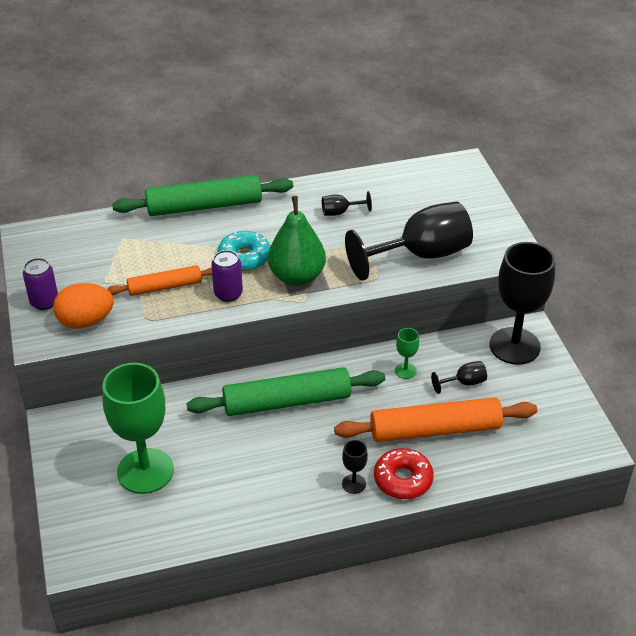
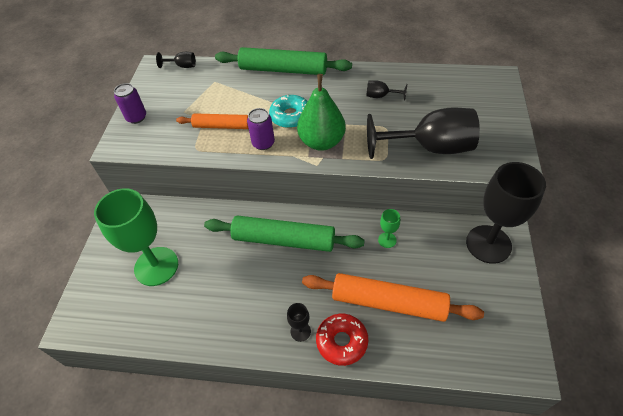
camera: 25 degrees right, 10 degrees up
(86, 321) = (154, 139): orange egg -> none
(464, 383) = (431, 266): black goblet -> black goblet (182, 66)

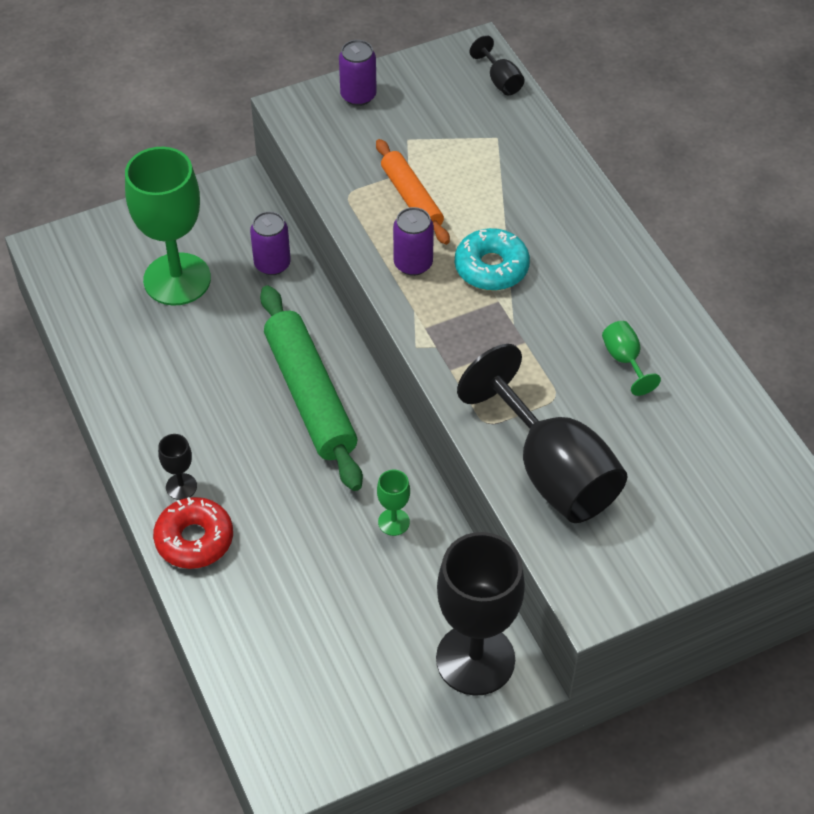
camera: 55 degrees right, 0 degrees up
(186, 217) = (272, 264): none -> purple can
(283, 70) = (589, 206): green rolling pin -> none
(322, 142) = (466, 330): green pear -> none
(381, 96) = (624, 360): black goblet -> green goblet
(388, 302) = (287, 568): orange rolling pin -> none

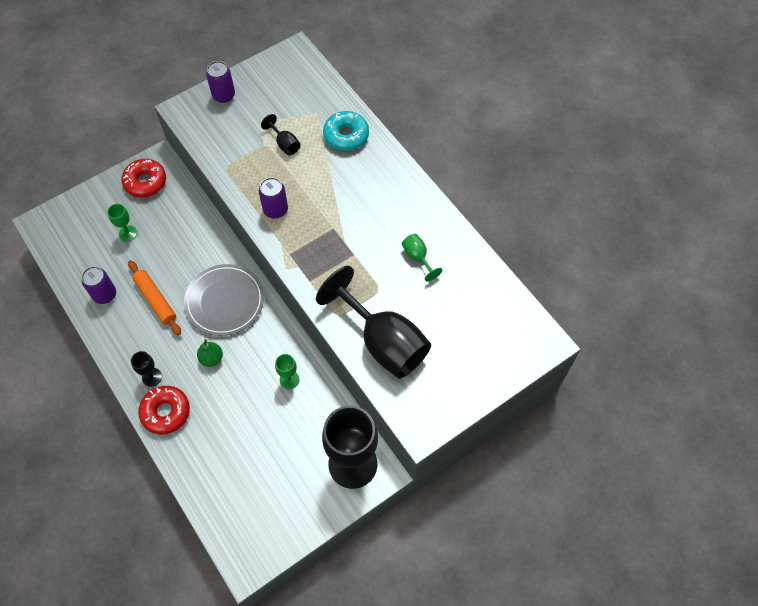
camera: 10 degrees left, 10 degrees up
(177, 279) = (128, 233): green goblet -> green goblet, size x0.42
(215, 211) = (145, 182): none -> red donut
(272, 264) = (187, 213): purple can -> purple can (105, 294)
(277, 473) = (211, 358): none -> green pear
(310, 396) = (225, 301): green rolling pin -> grey plate
(411, 198) = (268, 164): orange rolling pin -> orange rolling pin (155, 300)
(491, 267) = (325, 205): turquoise donut -> turquoise donut (346, 135)
(500, 81) = (313, 72): black goblet -> black goblet (285, 144)

